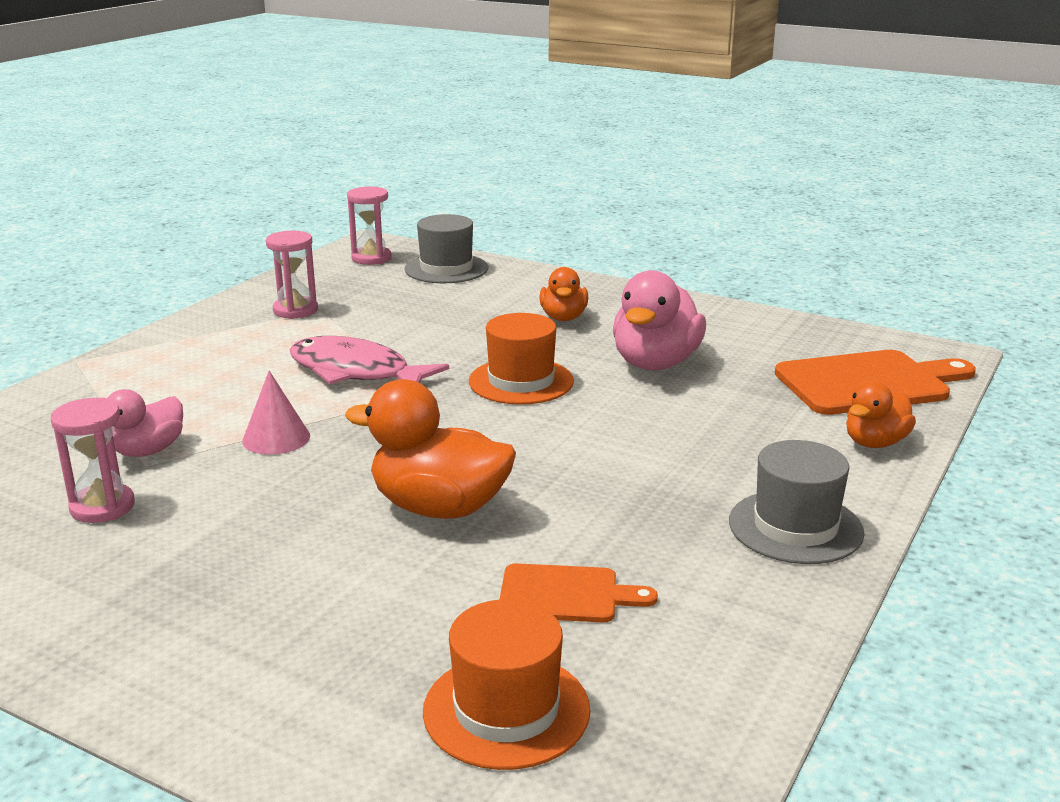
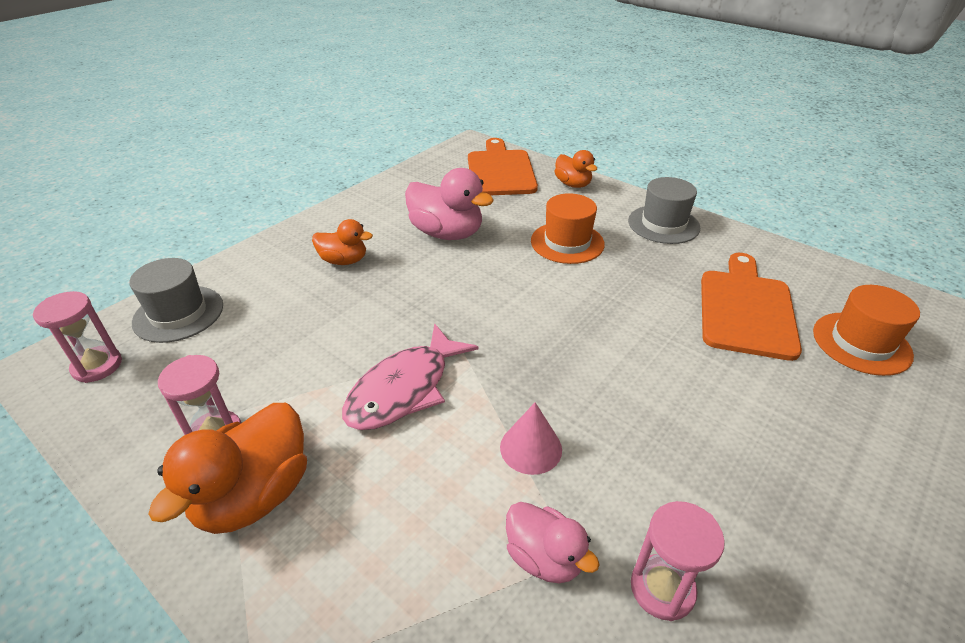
camera: 80 degrees left, 15 degrees up
(439, 508) = (651, 353): orange duck -> orange duck (254, 495)
(521, 381) = (456, 295): orange hat -> orange hat (567, 242)
(565, 594) = (746, 309): orange cutting board -> orange cutting board, size x1.76

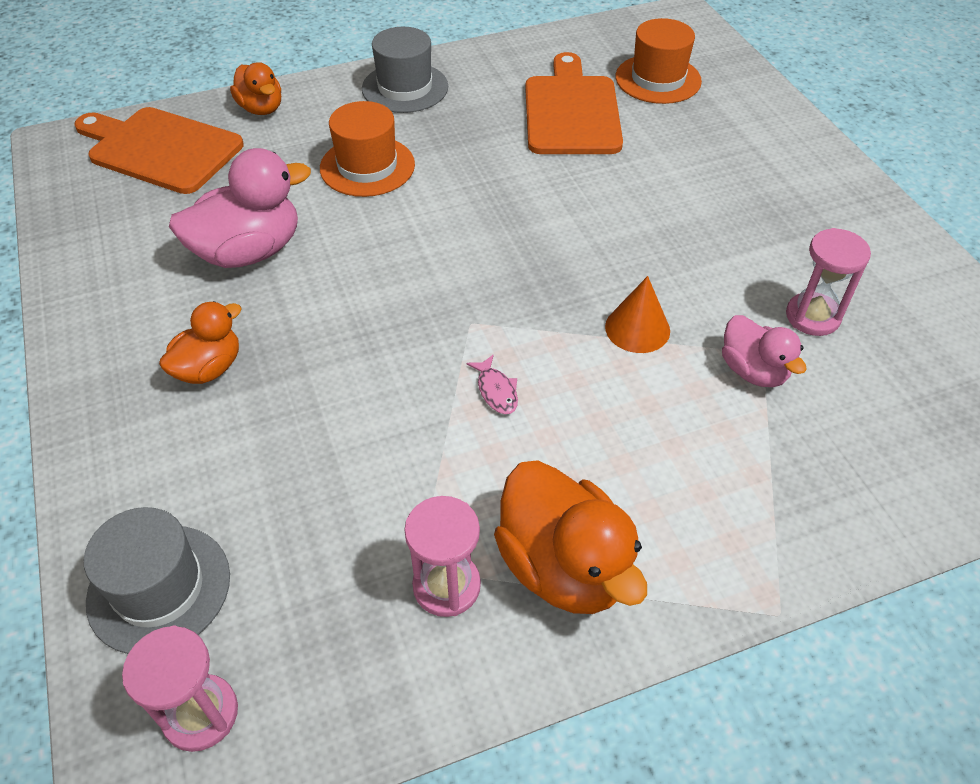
camera: 60 degrees left, 10 degrees up
(404, 389) = (496, 391): pink fish -> pink fish, size x0.40
(531, 448) = (637, 328): pink cone -> orange cone
(544, 557) = (753, 371): pink duck -> pink duck turned 75 degrees clockwise
(573, 184) = (261, 108): orange duck -> orange duck turned 60 degrees clockwise
(746, 309) = (571, 111): orange cutting board -> orange cutting board turned 45 degrees clockwise

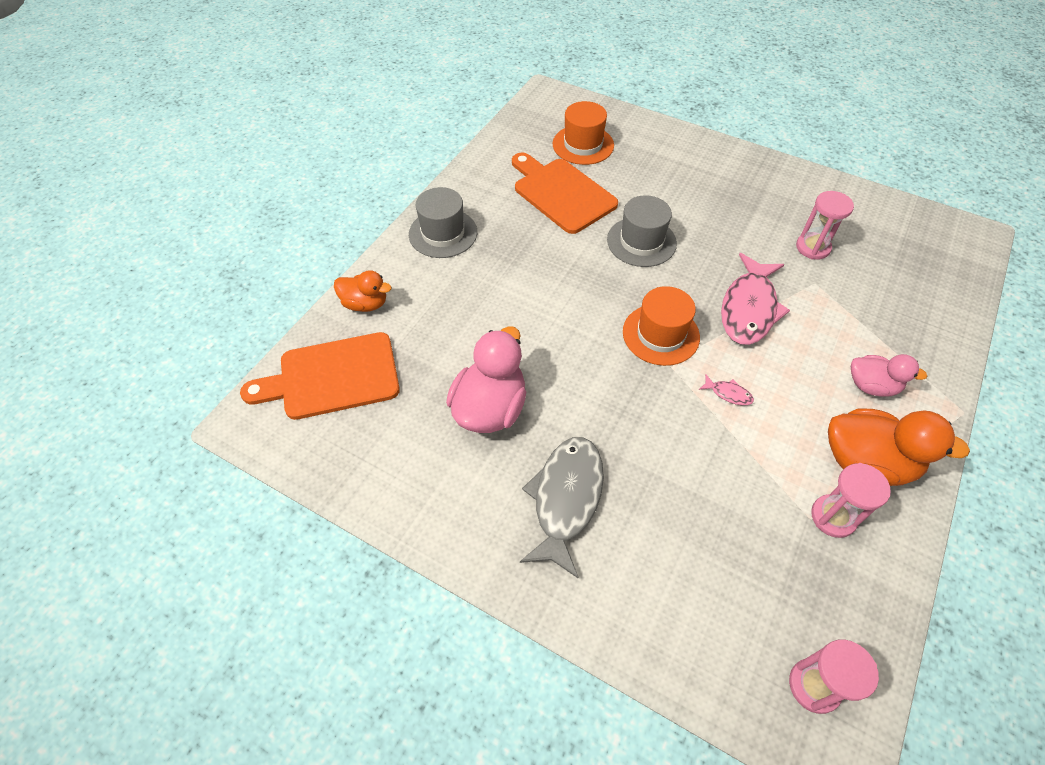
camera: 40 degrees left, 5 degrees up
(159, 588) = (709, 644): grey hat -> grey hat (641, 241)
(209, 368) = (566, 499): orange duck -> grey fish
(367, 166) = (489, 302): orange hat -> orange hat (661, 334)
(637, 328) = (749, 308): orange cone -> pink fish
(753, 371) = (822, 296): pink duck -> pink duck (871, 386)

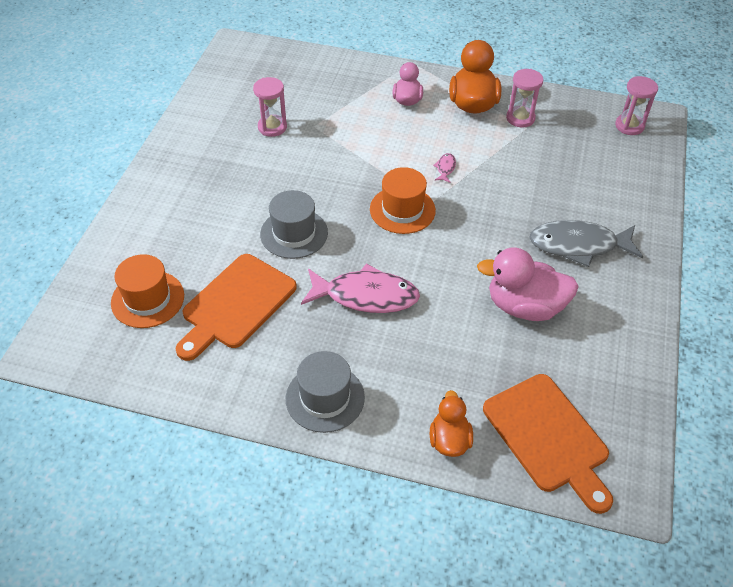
camera: 105 degrees left, 5 degrees down
(749, 308) = (355, 161): pink fish -> pink fish (366, 296)

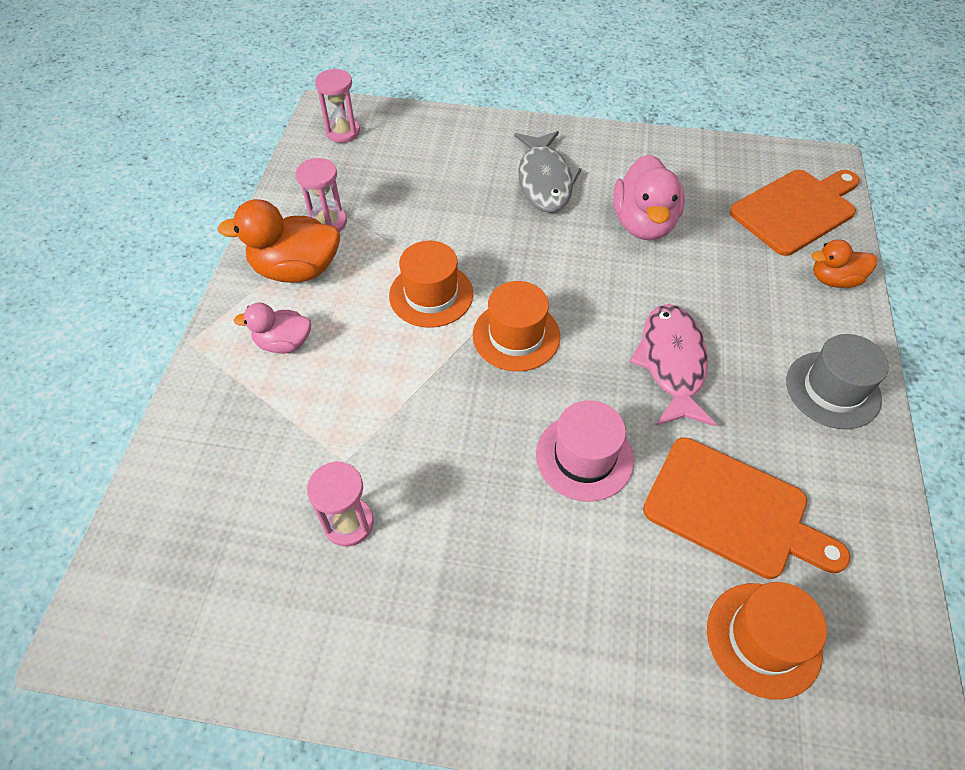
camera: 95 degrees left, 5 degrees up
(294, 233) = (584, 457): grey hat -> pink hat
(445, 168) = (431, 295): pink fish -> orange hat

